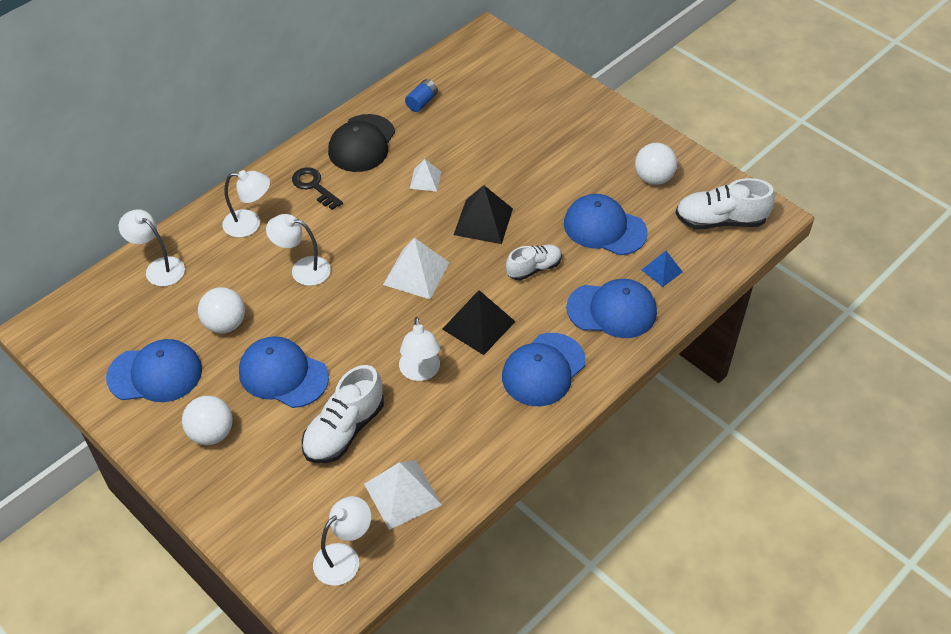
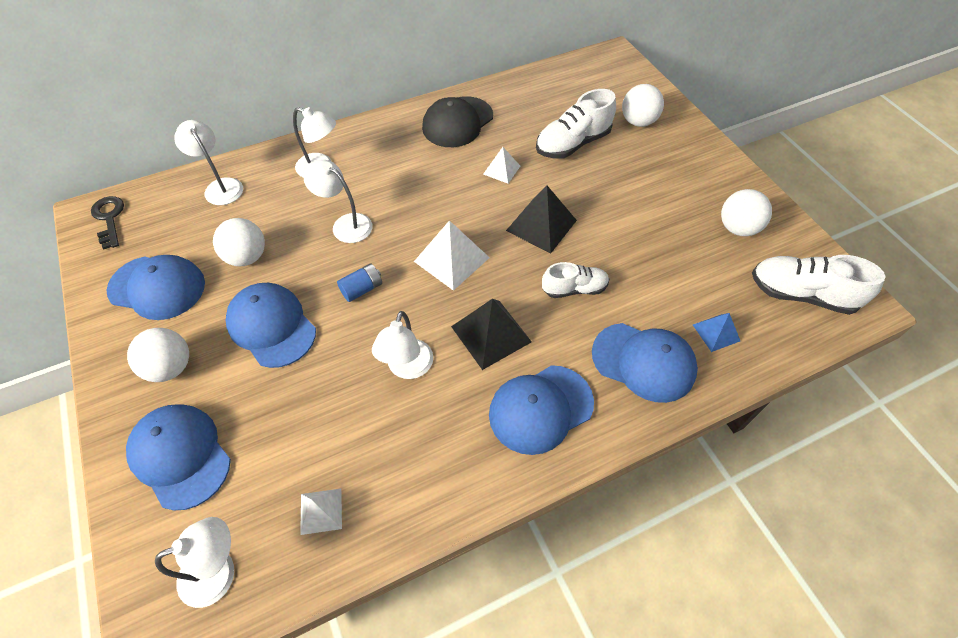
camera: 20 degrees right, 5 degrees up
(314, 186) = (395, 149): black key -> black key (109, 218)
(344, 430) = (299, 409): white shoe -> white shoe (572, 144)
(402, 494) = (321, 511): white pyramid -> white pyramid, size x0.58
(422, 102) = (529, 99): blue battery -> blue battery (362, 289)
(534, 100) = (638, 122): none -> white ball
(604, 228) = (666, 267): blue cap -> blue cap (180, 456)

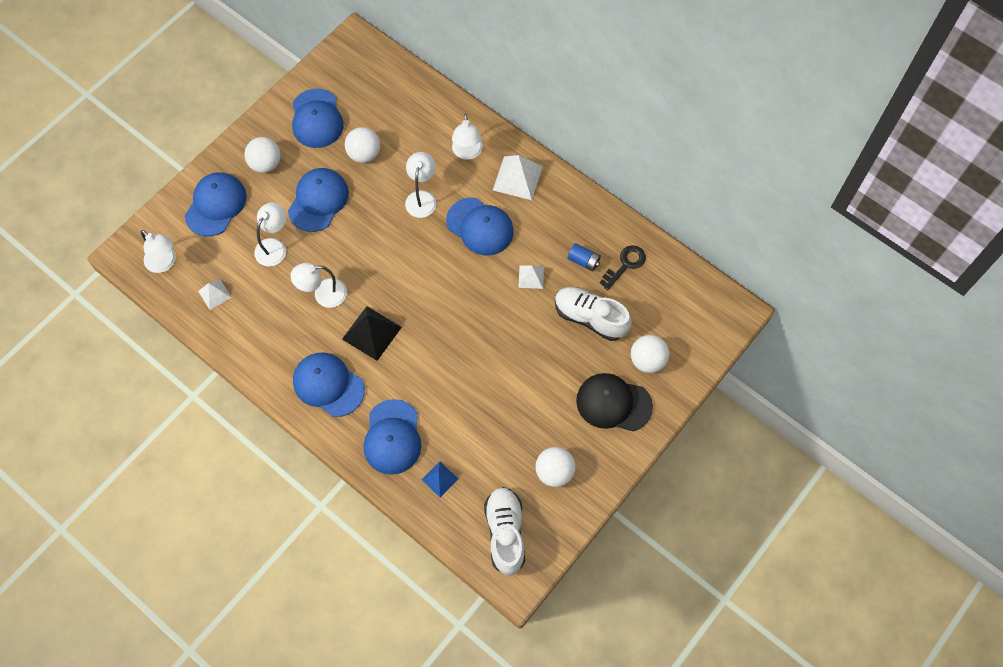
camera: 65 degrees right, 10 degrees up
(109, 218) = (356, 54): black key -> black key (625, 265)
(220, 186) = (417, 100): white lamp -> white lamp (274, 246)
(362, 289) = (371, 237): blue battery -> blue battery (583, 261)
(416, 188) = (480, 226): none -> blue cap
(452, 259) = (423, 281): white pyramid -> white pyramid (517, 178)
(457, 122) = (570, 221): black cap -> black cap (613, 403)
(541, 225) = (486, 327): black pyramid -> none
(574, 289) = (435, 372): white shoe -> none

